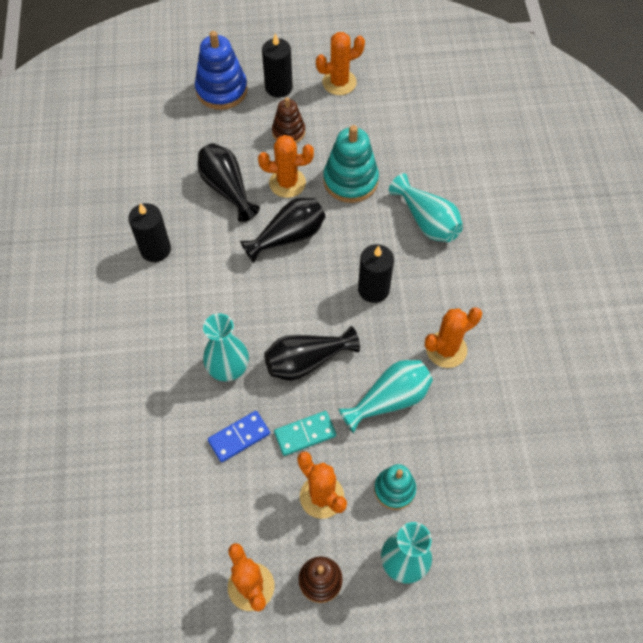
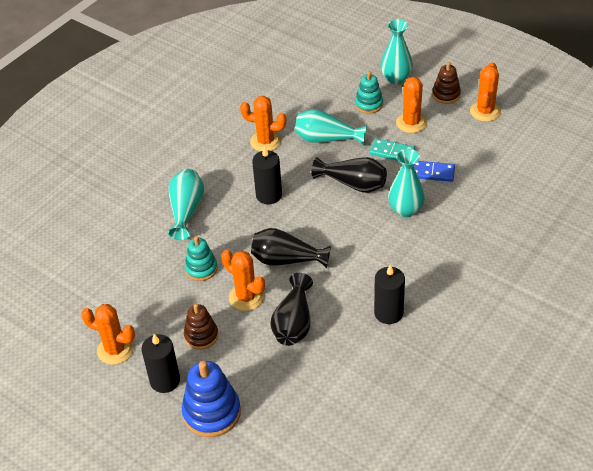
camera: 135 degrees left, 15 degrees down
(350, 180) = (201, 269): turquoise stacking toy -> turquoise stacking toy, size x0.62

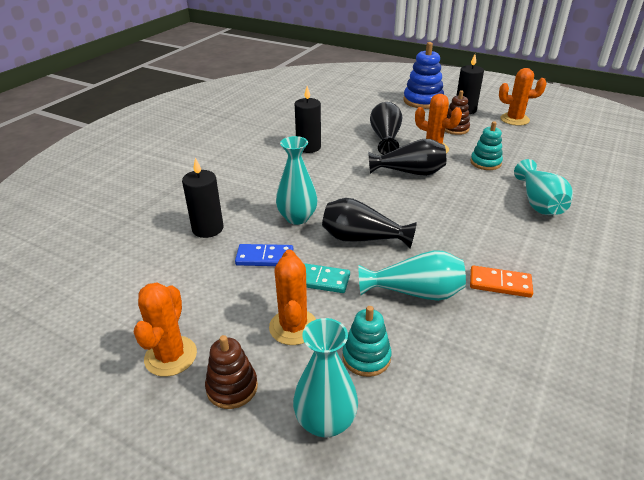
camera: 170 degrees right, 10 degrees down
(265, 141) = (500, 284): orange cactus -> orange domino
(269, 195) = (457, 222): black candle -> black candle (207, 228)

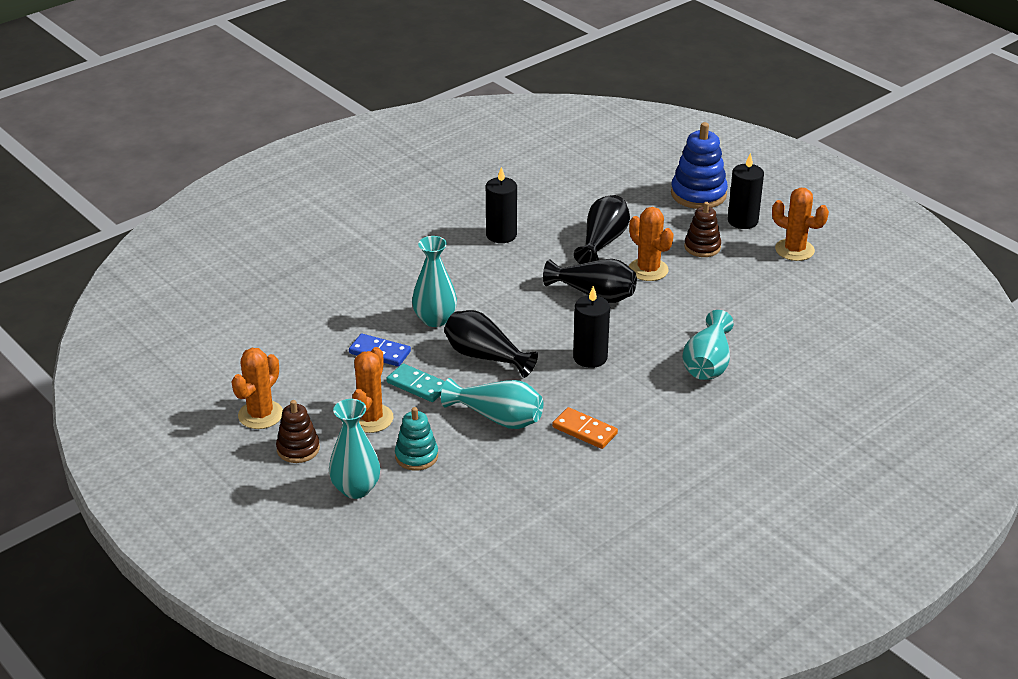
camera: 20 degrees right, 0 degrees up
(207, 228) = (340, 310): black candle -> black candle (590, 357)
(485, 163) = (695, 302): turquoise stacking toy -> none

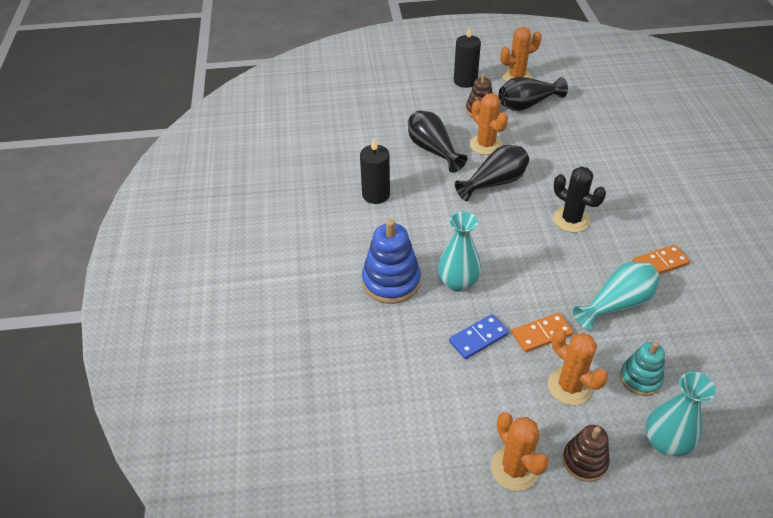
camera: 55 degrees left, 10 degrees up
(417, 385) = (542, 334): turquoise domino -> orange domino
(485, 357) = (531, 275): black vase -> black vase (527, 104)
(590, 357) = (571, 220): black candle -> black cactus
(648, 270) = (486, 145): orange cactus -> orange cactus turned 60 degrees clockwise
(698, 194) = (416, 84): blue stacking toy -> blue stacking toy (391, 281)
(707, 364) = (616, 168): turquoise vase -> none

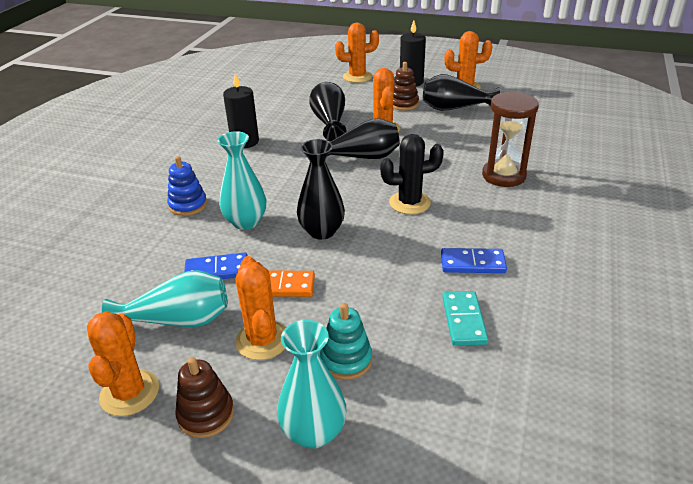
camera: 25 degrees right, 10 degrees down
(391, 281) = (188, 205): blue stacking toy -> blue stacking toy, size x0.62
(411, 86) = (357, 77): none -> orange cactus
(527, 271) = (322, 231): none -> black vase
(571, 220) = (409, 203): black cactus -> black cactus turned 75 degrees counterclockwise
(616, 304) = (387, 285): turquoise vase -> turquoise vase (178, 320)
(620, 169) = (503, 176): none -> brown hourglass
(660, 263) = (472, 263): orange domino -> blue domino
(691, 315) = (464, 320): none -> turquoise domino

